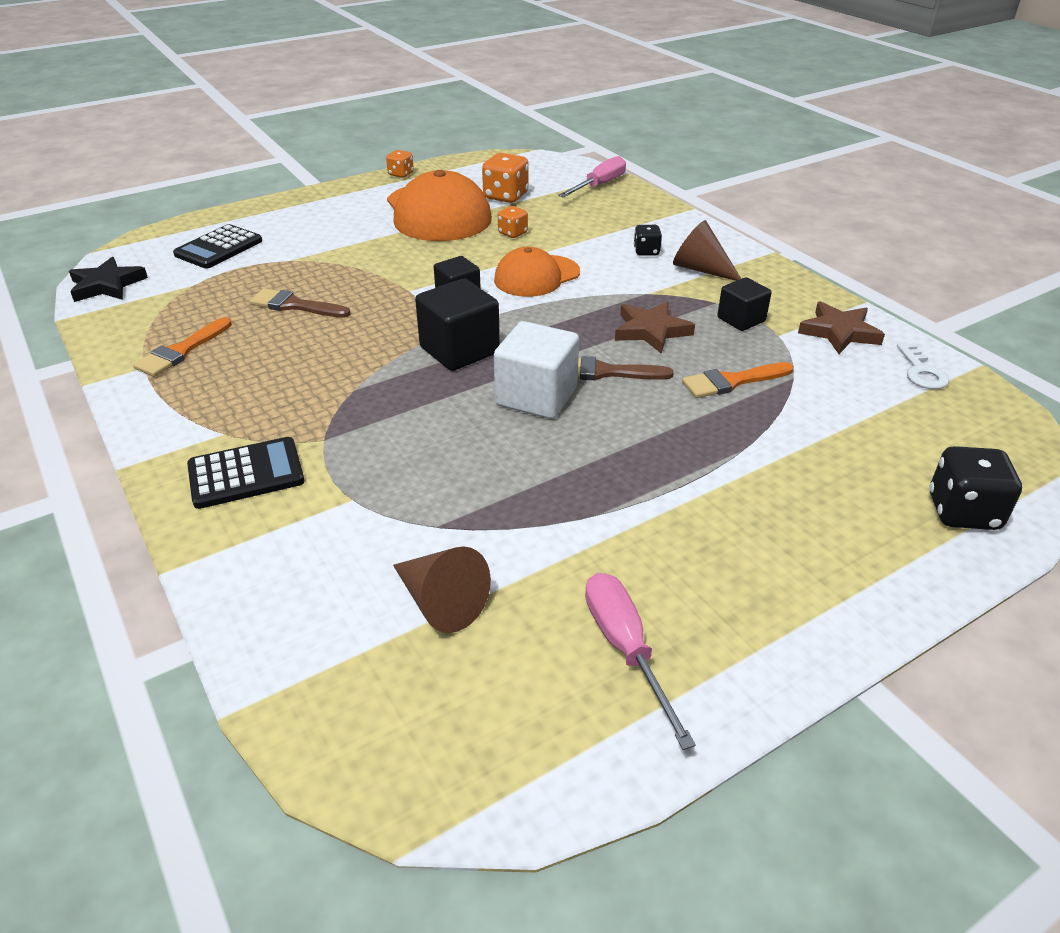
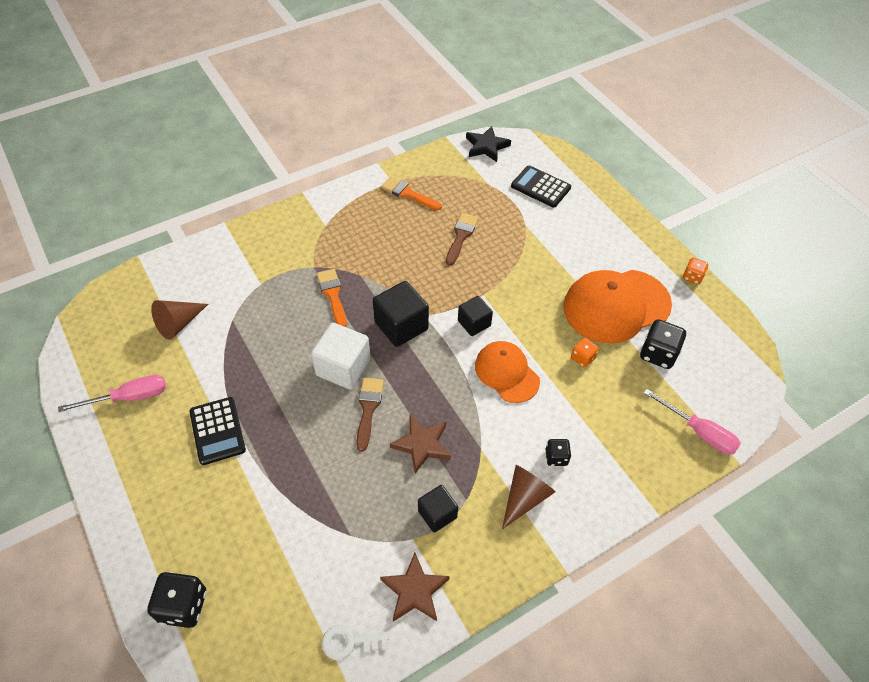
camera: 90 degrees right, 15 degrees up
(246, 474) = (289, 239): black calculator -> black calculator (217, 431)
(505, 196) = (658, 354): orange dice -> black dice
(732, 381) = (349, 490): orange brush -> orange brush (332, 295)

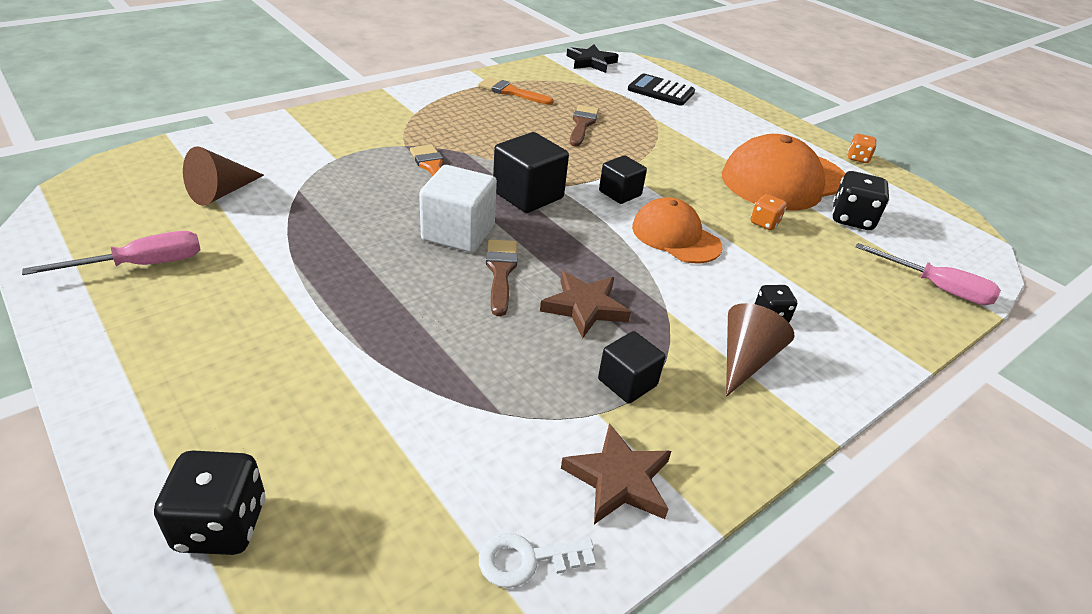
camera: 10 degrees left, 15 degrees down
(217, 431) = (280, 298): black calculator -> none

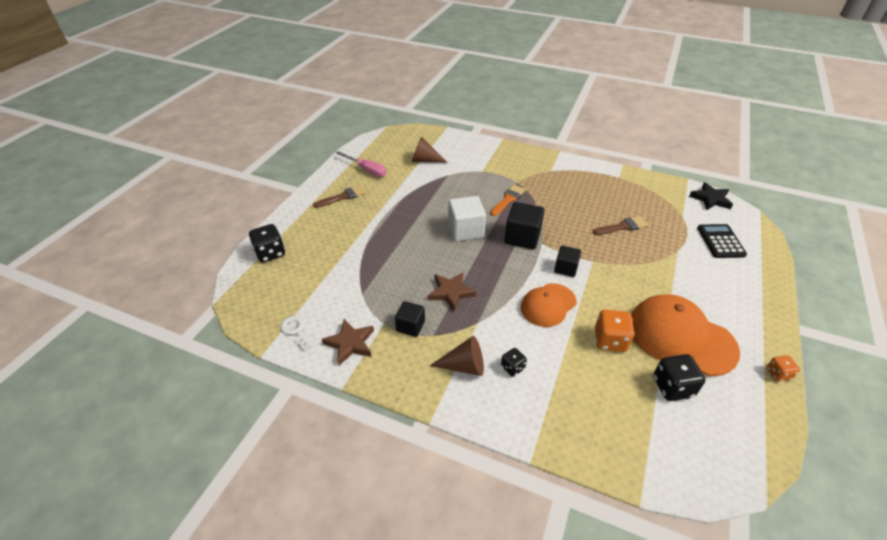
camera: 65 degrees right, 5 degrees up
(500, 272) = (450, 255): brown brush -> brown brush (343, 197)
(511, 92) = (620, 188): orange brush -> none
(675, 236) = (548, 305): orange cap -> orange cap turned 150 degrees counterclockwise
(764, 223) = (610, 340): orange dice -> orange dice, size x1.71
(936, 288) = (634, 454): pink screwdriver -> none

